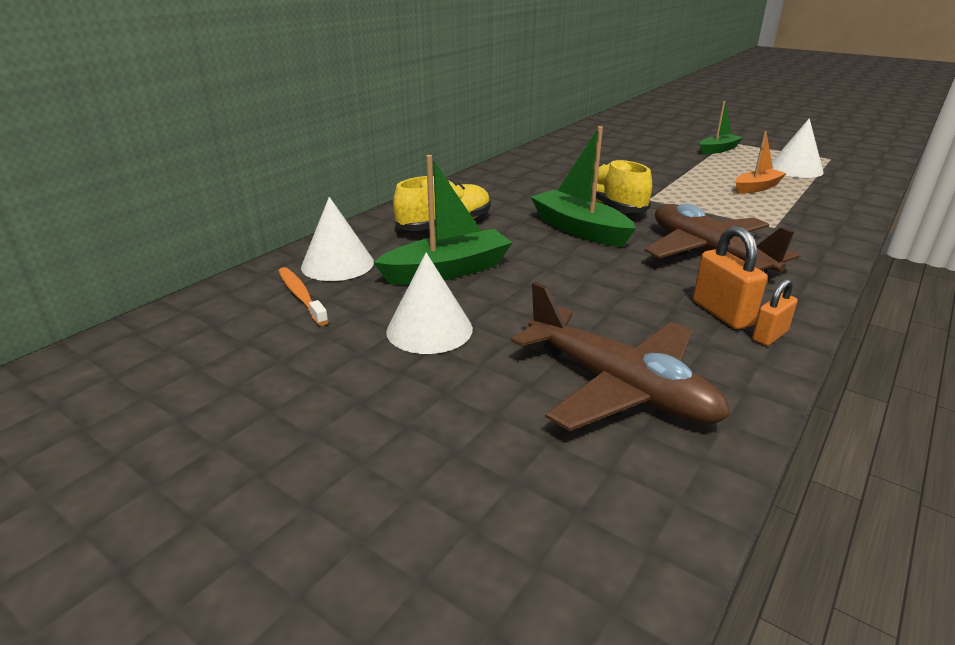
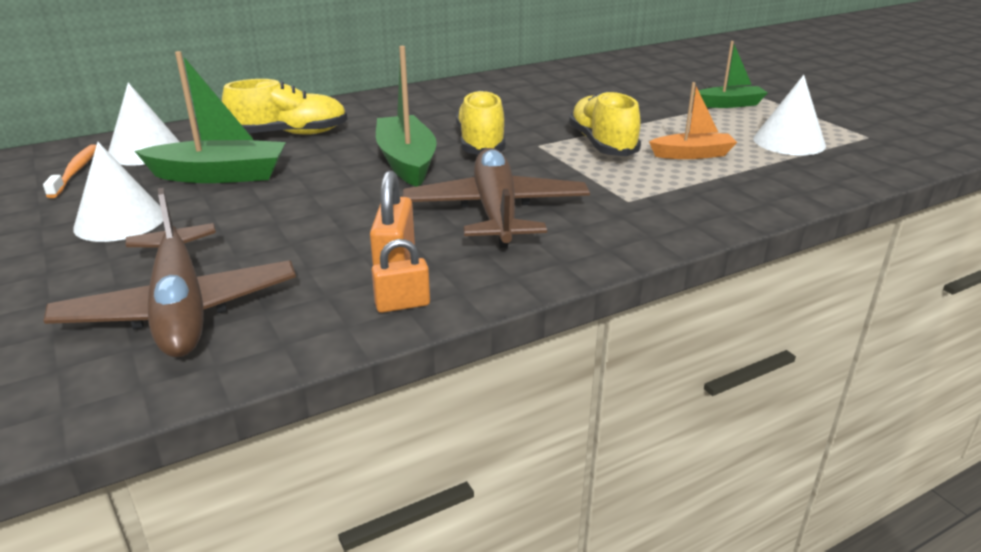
camera: 25 degrees right, 0 degrees up
(690, 191) = (602, 144): none -> yellow shoe

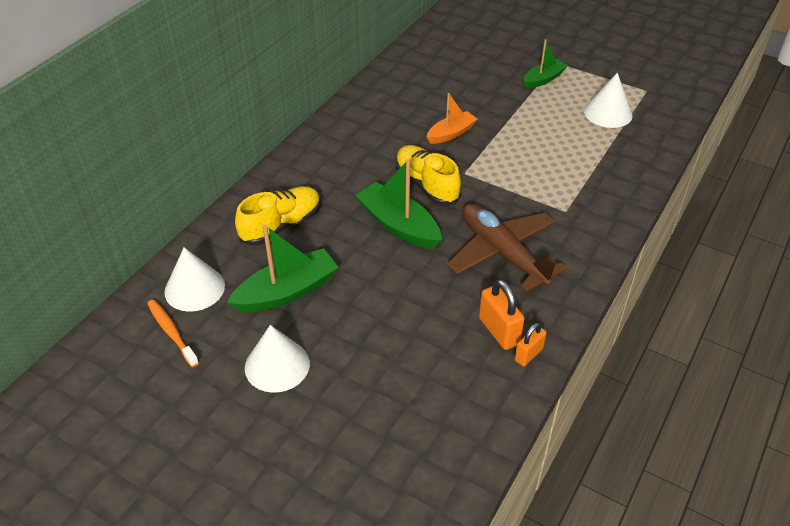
camera: 30 degrees left, 15 degrees up
(180, 309) = (413, 416): brown plane -> none
(602, 144) = (503, 157): yellow shoe -> none
(692, 154) = (564, 148): orange boat -> orange boat (451, 133)

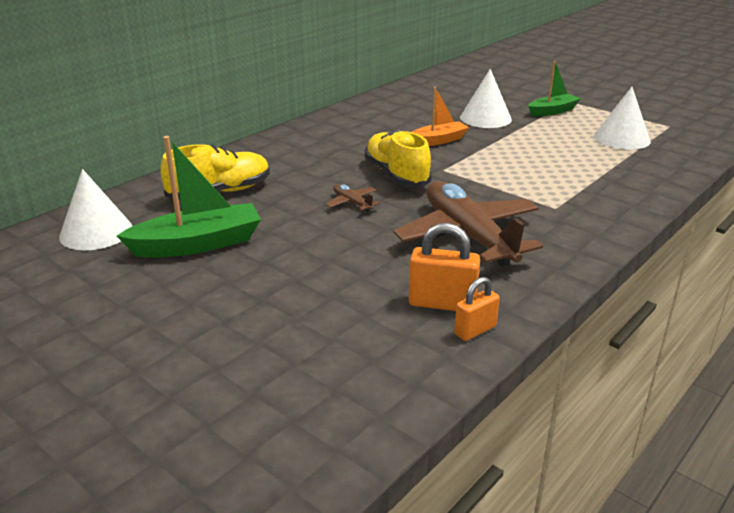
camera: 10 degrees right, 15 degrees down
(171, 332) = (47, 265): orange toothbrush -> none
(277, 365) = (150, 306): white cone -> white cone (485, 118)
(398, 225) = (352, 203): green boat -> brown plane
(498, 331) = (442, 304): orange padlock -> orange padlock turned 60 degrees counterclockwise

